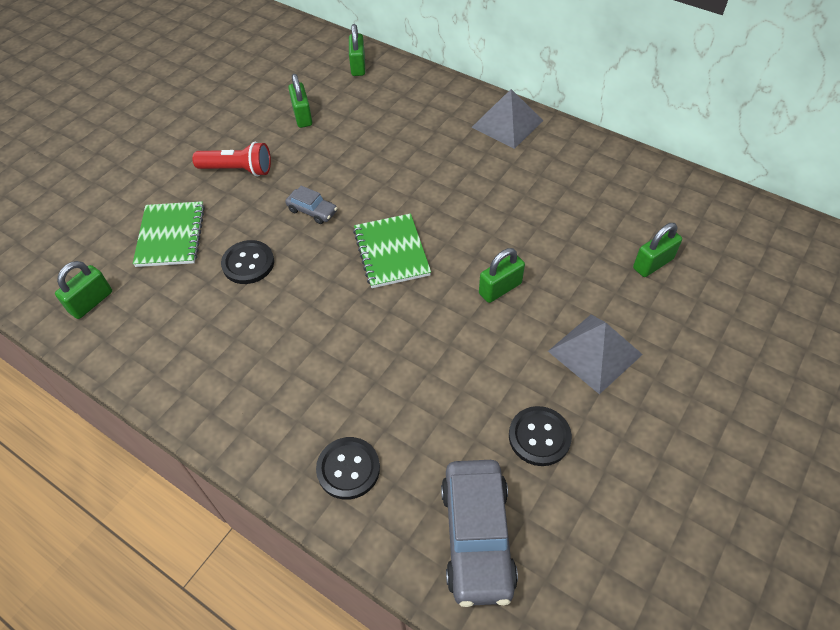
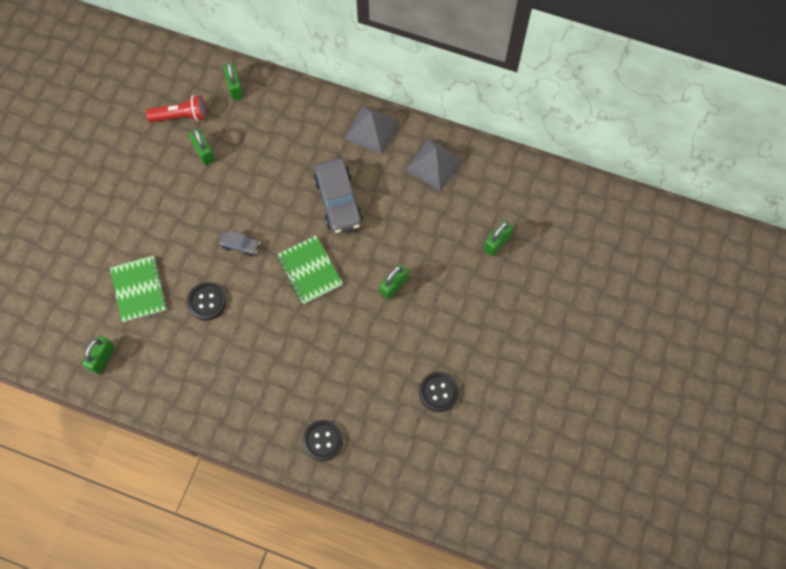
camera: 15 degrees left, 15 degrees up
(237, 170) = (169, 217): red flashlight -> red flashlight (180, 116)
(477, 536) = (411, 465): grey car -> grey car (338, 201)
(594, 352) = (465, 323): grey pyramid -> grey pyramid (434, 164)

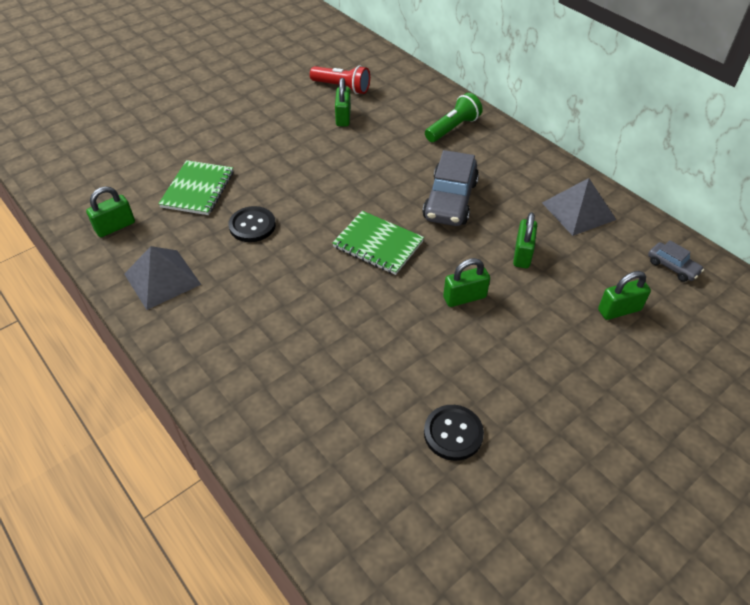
camera: 30 degrees right, 20 degrees down
(235, 88) = (407, 86): green padlock -> green padlock (522, 254)
(240, 245) = (322, 195): grey car -> grey car (672, 267)
(300, 121) = (452, 128): none -> green flashlight
(309, 271) = (378, 244): green notebook -> green notebook turned 60 degrees counterclockwise
(323, 440) = (272, 414): black button -> none
(371, 129) = (524, 159): grey pyramid -> grey pyramid (162, 279)

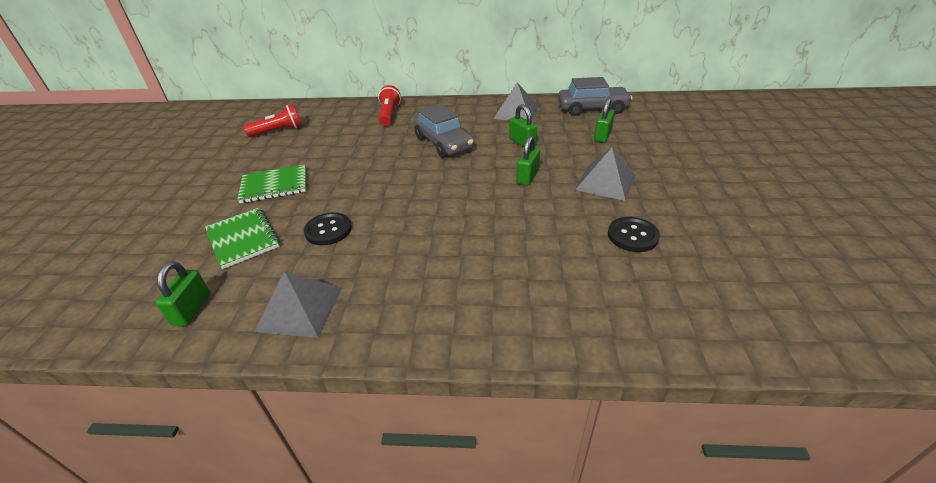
camera: 45 degrees left, 10 degrees down
(343, 117) = (304, 143): green padlock -> none
(378, 244) = (436, 186): green notebook -> green notebook (274, 186)
(452, 128) = (389, 115): green flashlight -> red flashlight
(525, 363) = (605, 182): none -> grey pyramid
(672, 267) = (592, 109): grey car -> grey car, size x1.98

